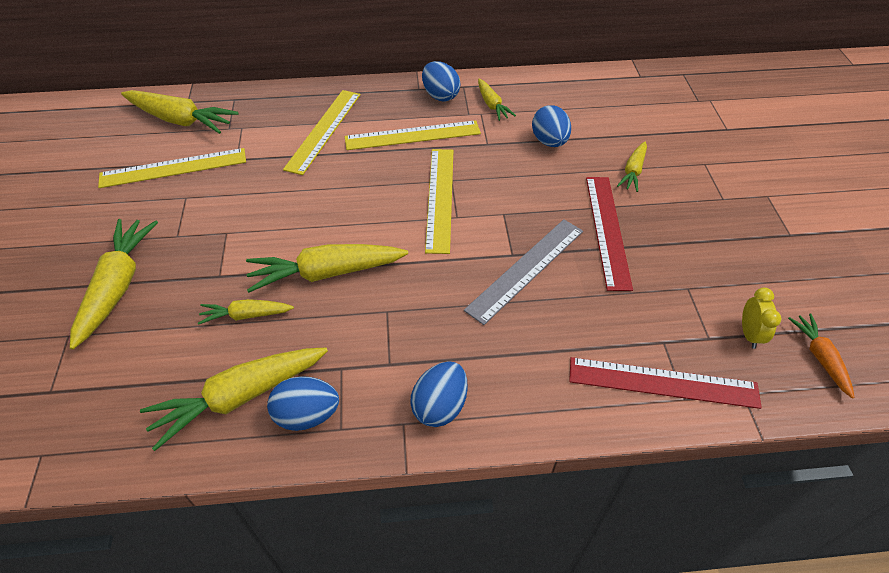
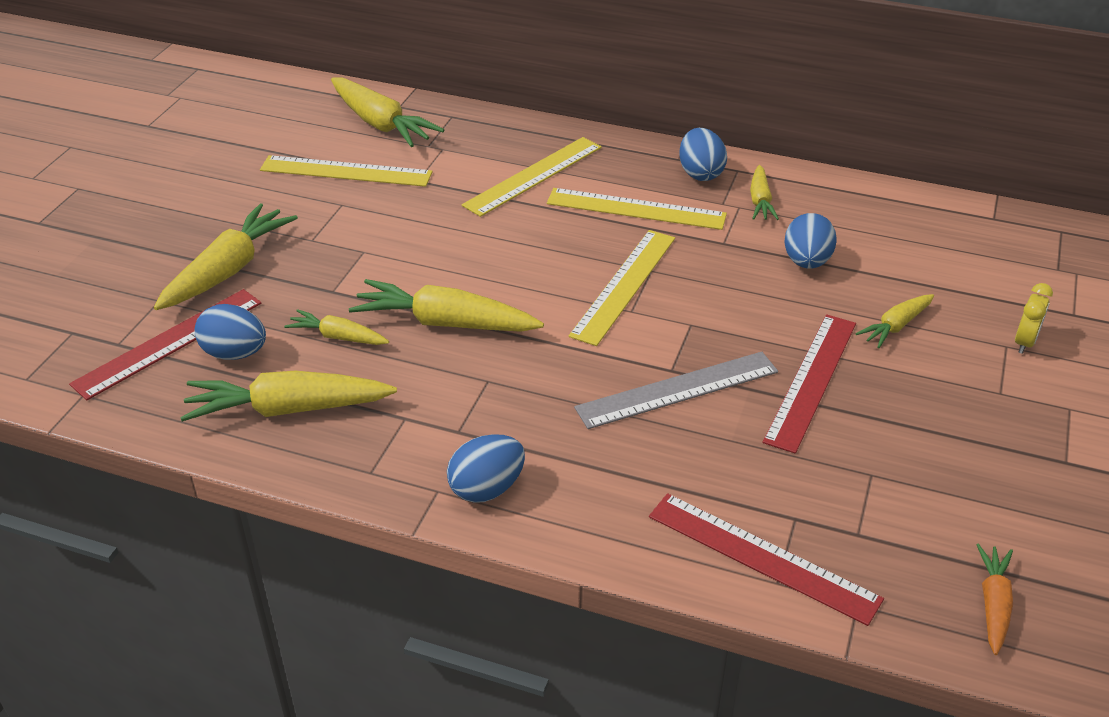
camera: 25 degrees right, 10 degrees down
(98, 373) = (169, 343): none -> red ruler
(307, 415) = (344, 448): blue egg -> blue egg (235, 353)
(749, 334) = (915, 548): yellow clock -> yellow clock (1024, 342)

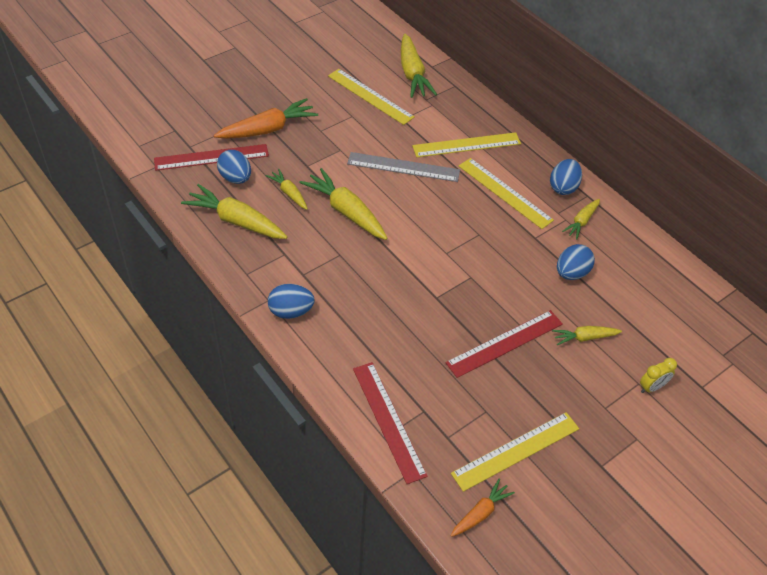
camera: 30 degrees right, 10 degrees up
(228, 270) = (268, 129): yellow carrot -> orange carrot
(624, 285) = (456, 236): yellow ruler -> yellow ruler (516, 451)
(677, 390) = (429, 310): grey ruler -> grey ruler (403, 167)

